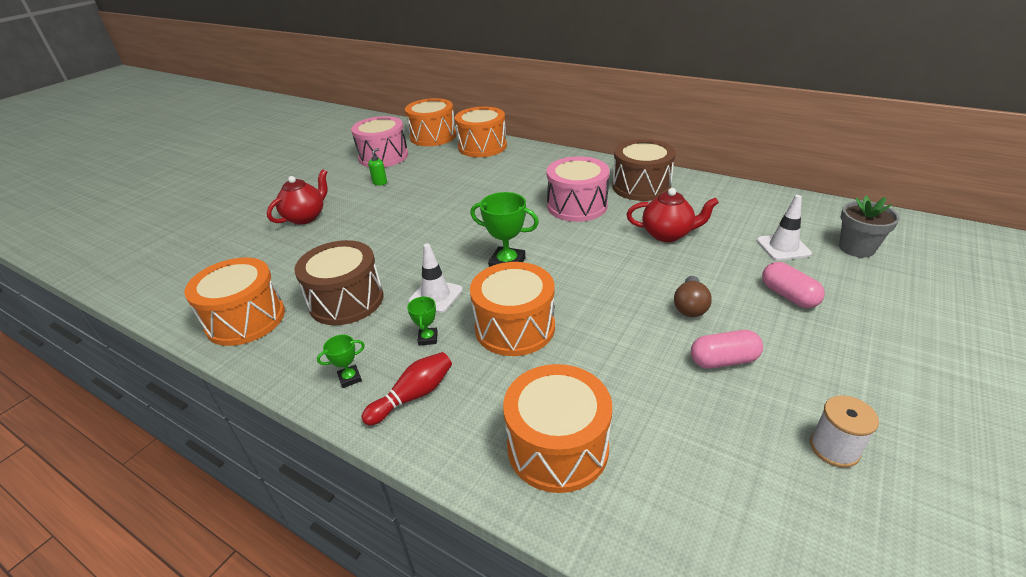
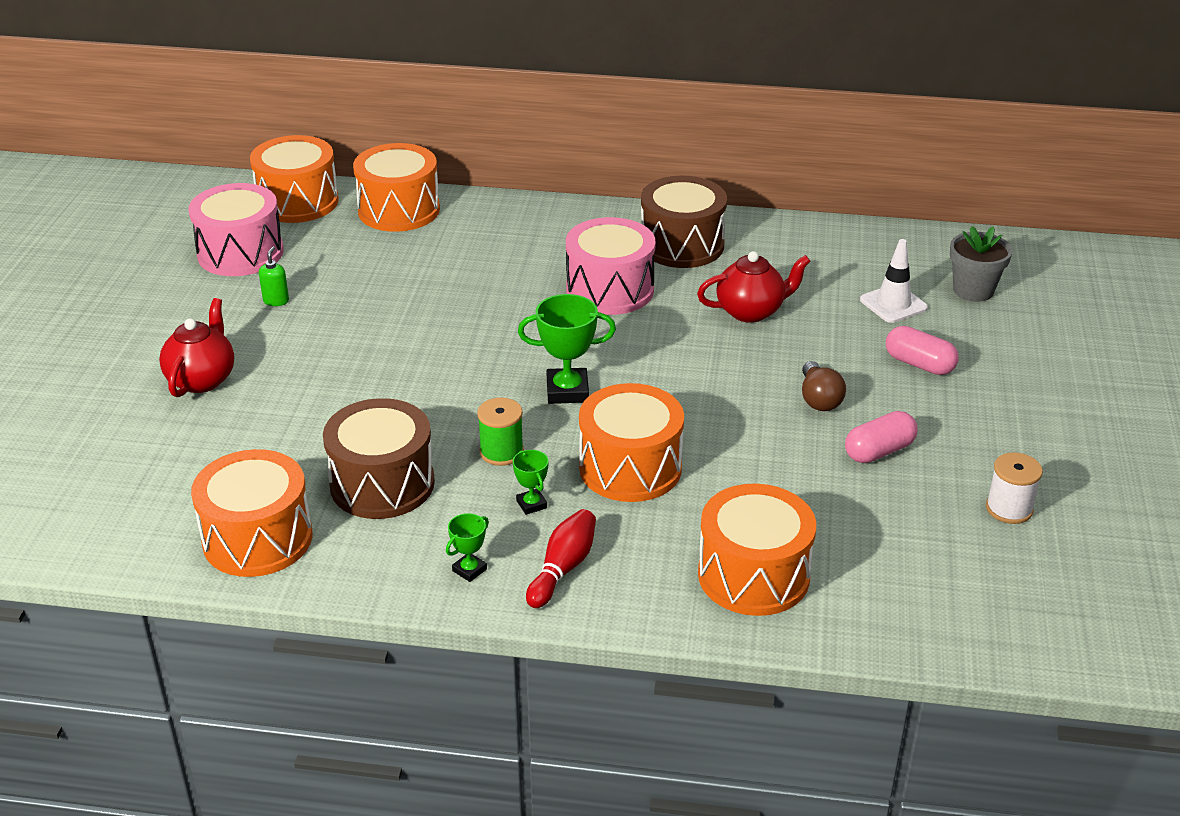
camera: 25 degrees left, 0 degrees up
(435, 296) = (501, 452): white traffic cone -> green spool

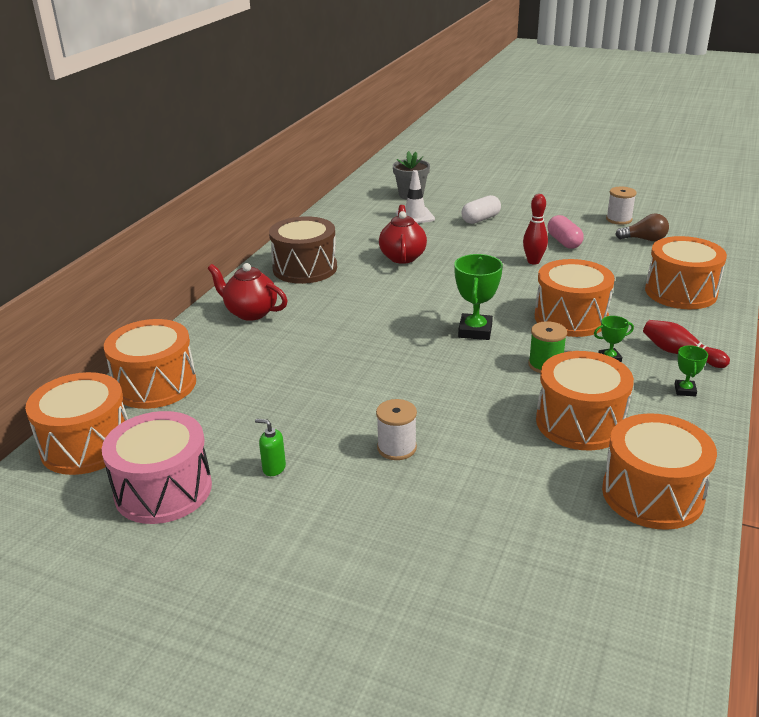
camera: 75 degrees left, 5 degrees down
(202, 379) = (396, 524): red teapot -> red teapot (250, 312)
(316, 364) = (396, 448): none -> white spool
(382, 484) = (580, 422): brown drum -> orange drum
(469, 570) = (685, 390): green trophy -> green trophy turned 45 degrees clockwise
(610, 290) = (349, 301): pink drum -> none
(792, 425) = (533, 261): none -> red bowling pin
(819, 399) = (508, 250): brown light bulb -> brown light bulb (644, 239)
(919, 364) = (480, 219): pink capsule -> white capsule

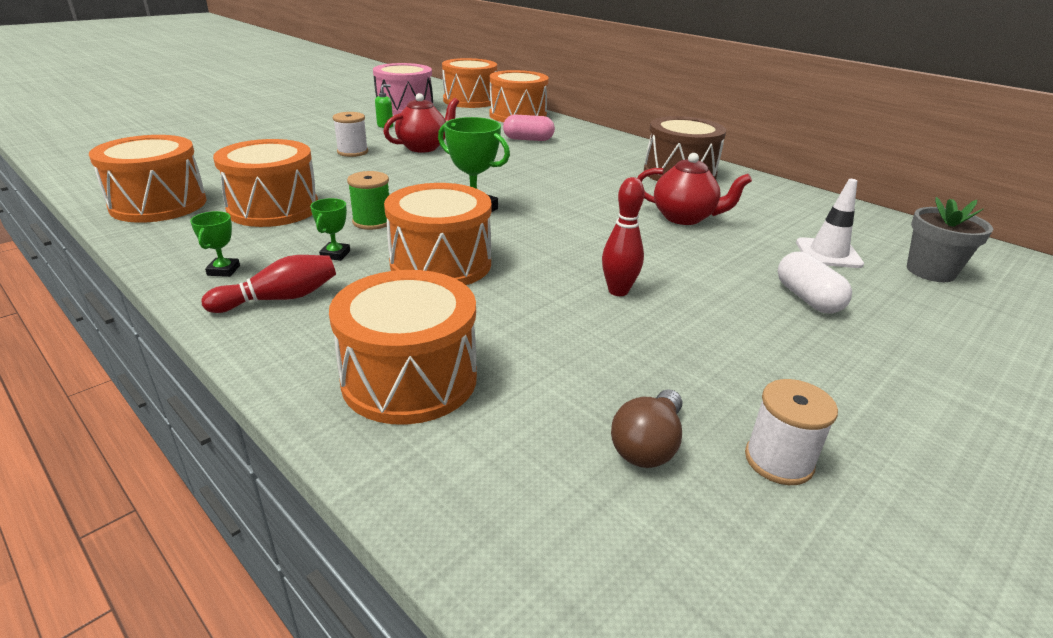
camera: 110 degrees right, 0 degrees up
(250, 312) = (599, 146): red teapot -> red teapot (423, 147)
(564, 242) = (679, 342): pink capsule -> pink capsule (528, 139)
(685, 390) = (223, 270): green trophy -> green trophy turned 60 degrees clockwise

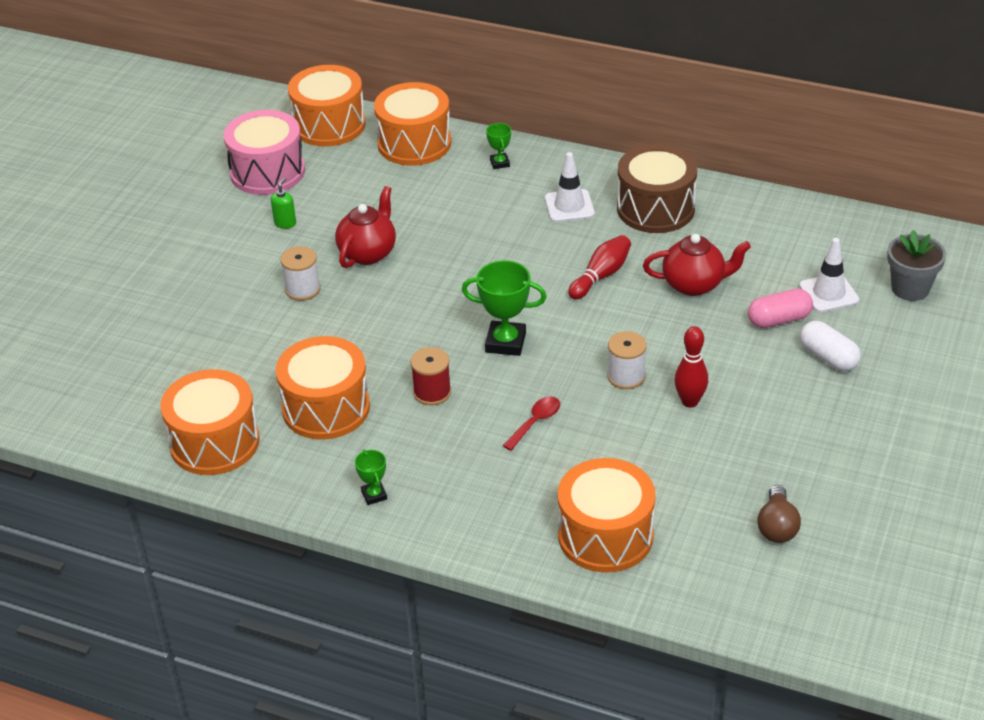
camera: 20 degrees left, 10 degrees up
(279, 299) = (450, 505): red bowling pin -> red bowling pin (601, 276)
(335, 254) = (442, 444): green trophy -> green trophy (499, 163)
(372, 222) = (432, 392): green spool -> red spool
(441, 264) = (535, 422): orange drum -> red spoon
(528, 139) = (465, 195): pink capsule -> pink capsule (779, 320)
(605, 159) = (569, 206): none -> white traffic cone
(778, 460) = (852, 508): white spool -> white spool (626, 376)

